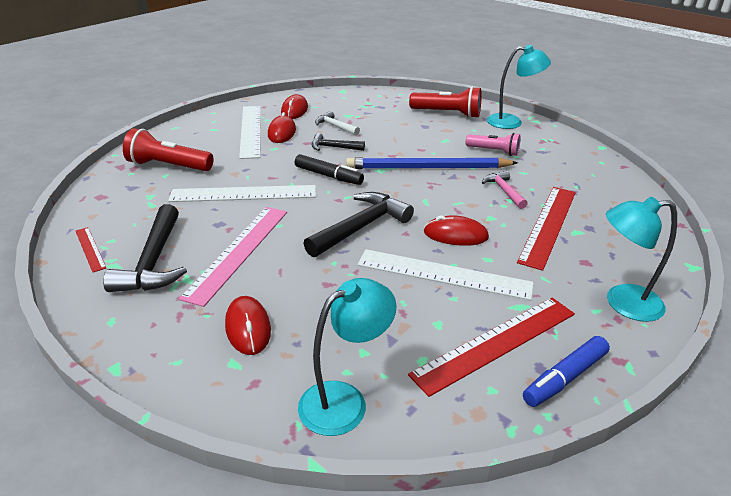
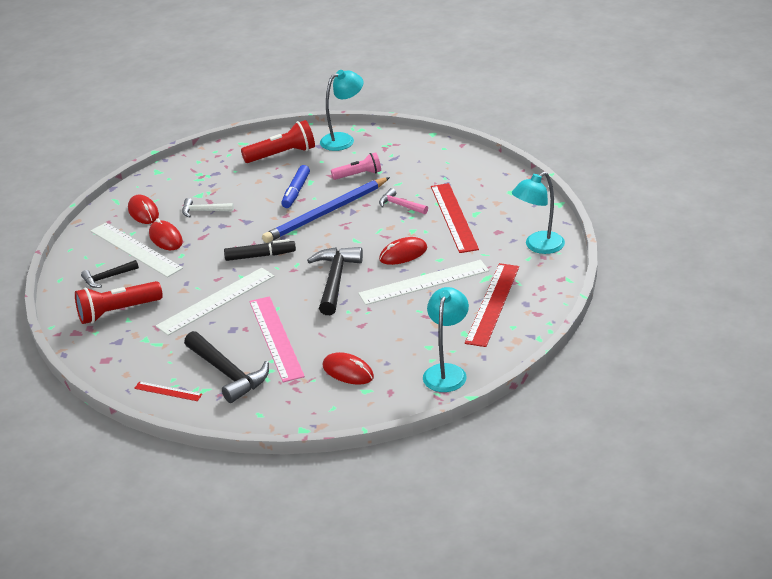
camera: 35 degrees left, 0 degrees up
(333, 147) = (229, 231): black hammer -> black hammer (107, 278)
(564, 378) = (542, 302): blue marker -> blue marker (296, 192)

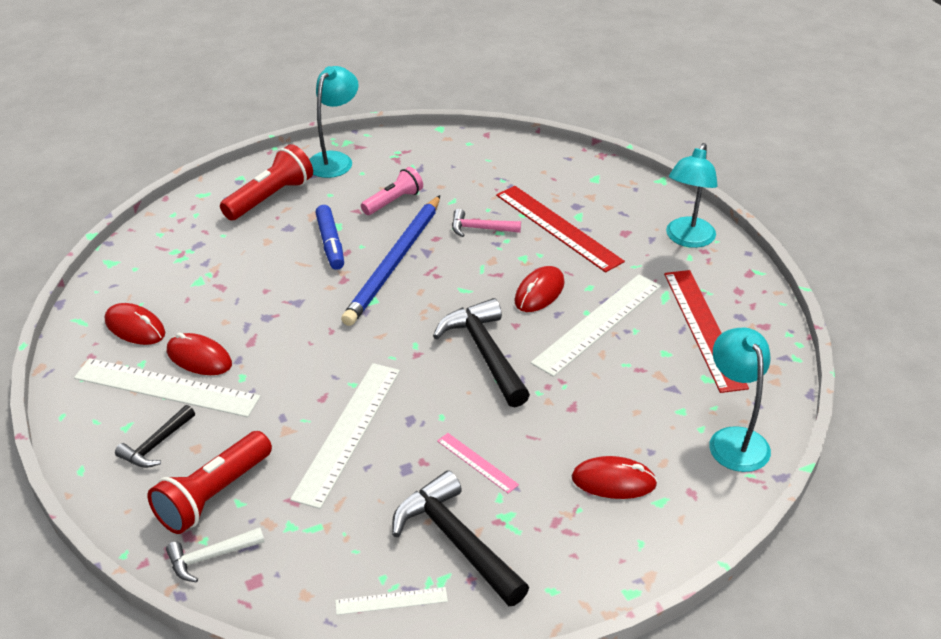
camera: 30 degrees left, 5 degrees up
(168, 391) = (391, 601): red ruler -> white ruler
(203, 211) = (223, 303): white hammer -> white hammer (210, 557)
(228, 374) = (456, 541): black hammer -> black hammer turned 150 degrees counterclockwise
(260, 256) = (356, 346): black marker -> none
(276, 338) = (477, 462): pink ruler -> pink ruler, size x0.49

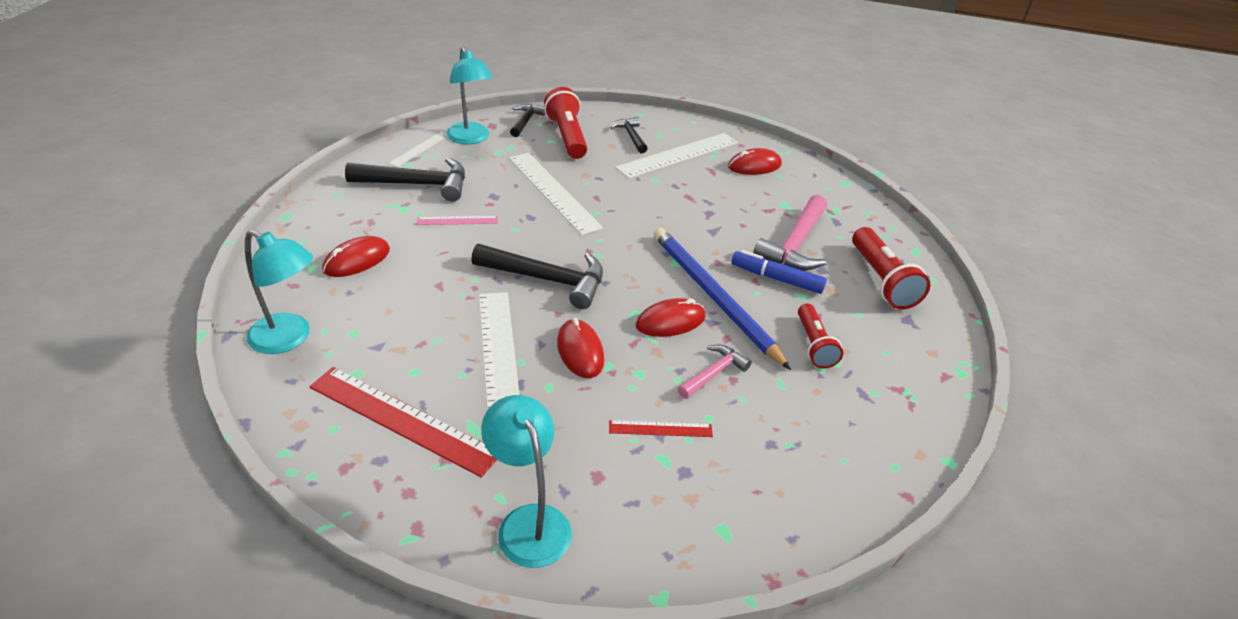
camera: 125 degrees right, 0 degrees up
(199, 358) = (694, 174): red mouse -> red mouse (670, 321)
(210, 557) = (526, 121): white hammer -> black hammer
(266, 252) = (795, 245): none -> pink hammer
(335, 160) = (926, 347): turquoise lamp -> turquoise lamp (470, 139)
(393, 201) = (814, 345): pink flashlight -> red flashlight
(558, 227) = (660, 429): red ruler -> red ruler, size x0.49

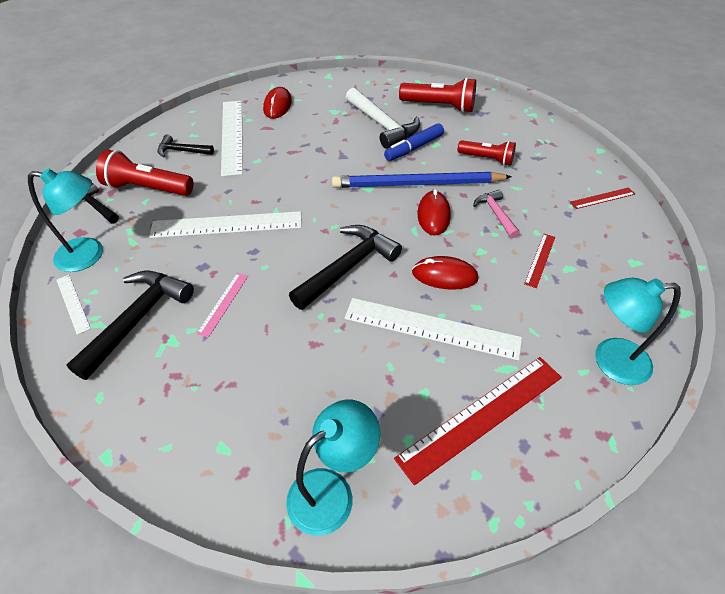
camera: 60 degrees left, 10 degrees up
(357, 260) = (235, 402): red mouse -> none
(795, 245) = (382, 125): pink hammer -> white hammer
(835, 478) = (602, 198): none -> red ruler

